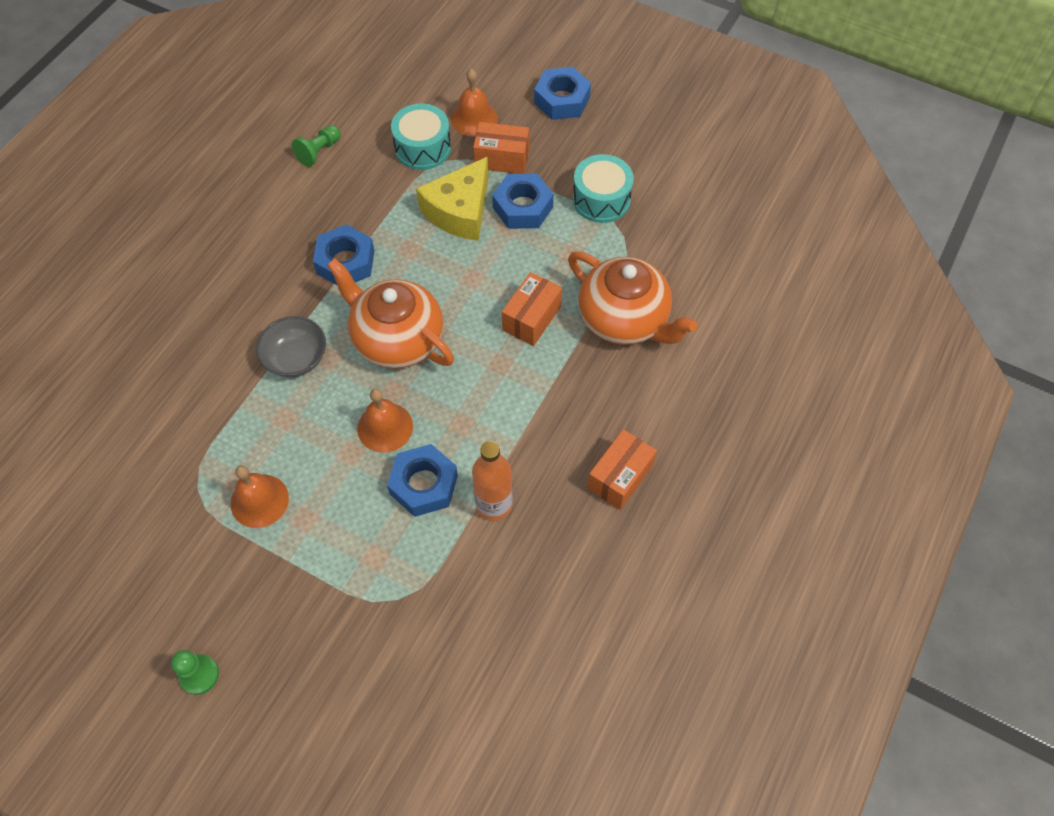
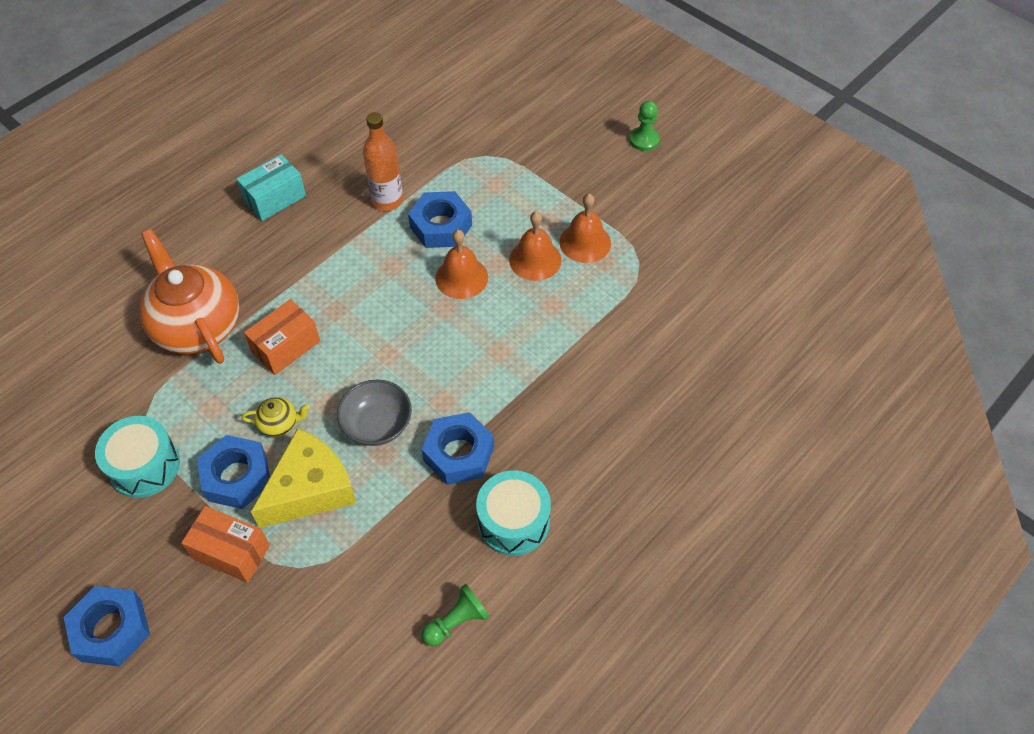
camera: 165 degrees left, 5 degrees down
(296, 358) = (532, 358): grey bowl -> grey bowl (377, 425)
(397, 339) = (427, 355): orange teapot -> none
(422, 148) = (322, 594): turquoise drum -> turquoise drum (513, 521)
(474, 118) = (238, 627): orange bell -> orange bell (535, 260)
(507, 253) = (279, 423): none -> yellow teapot
(620, 477) = (275, 198): orange box -> turquoise box

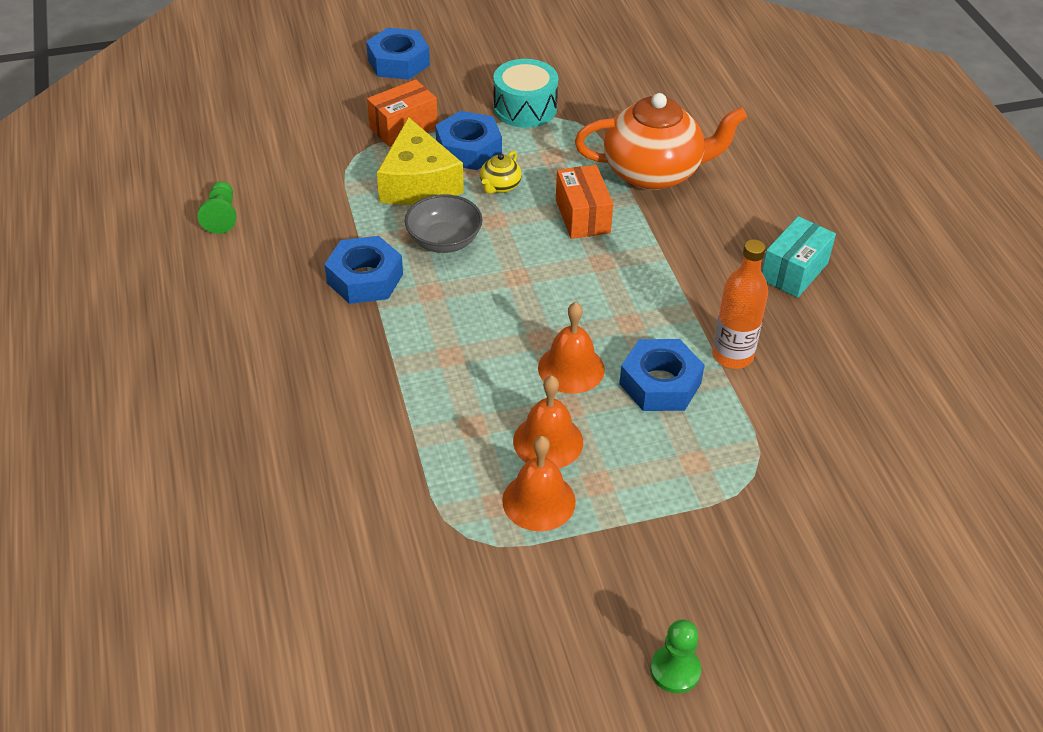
camera: 120 degrees right, 10 degrees down
(275, 198) = (794, 271): turquoise box -> turquoise box turned 45 degrees clockwise
(513, 521) = (266, 283): turquoise drum -> none

